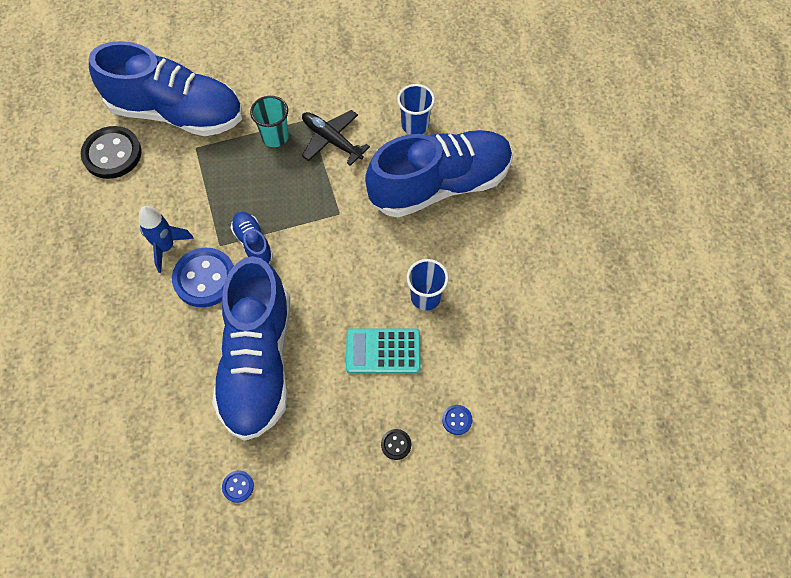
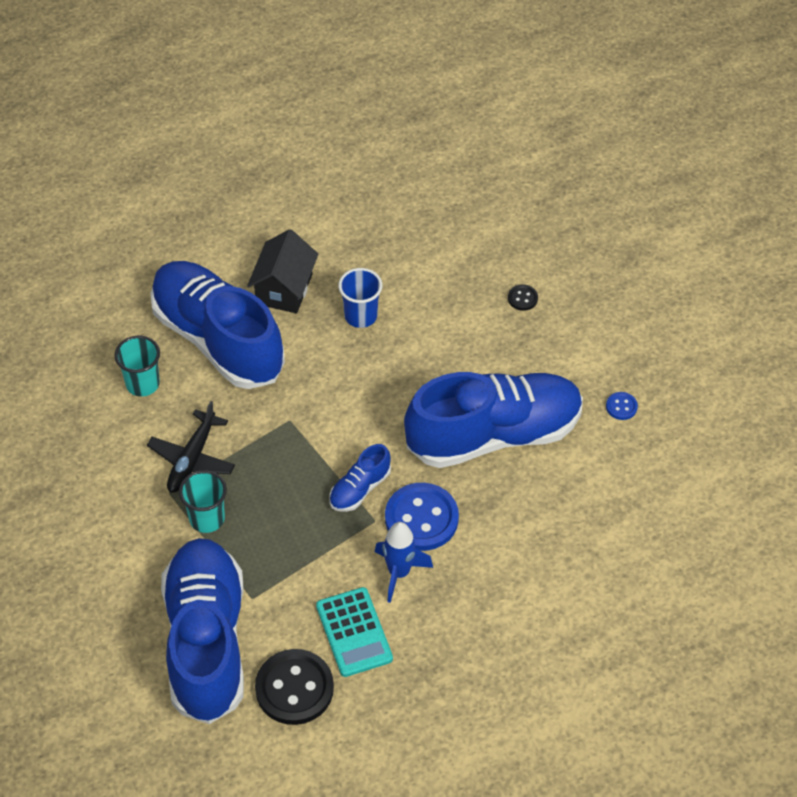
camera: 110 degrees left, 10 degrees down
(383, 351) = (435, 334): turquoise calculator -> turquoise calculator (354, 632)
(415, 125) = (142, 384): blue cup -> turquoise cup
(457, 420) = (477, 259): blue button -> none
(476, 246) = (284, 289): none -> black house

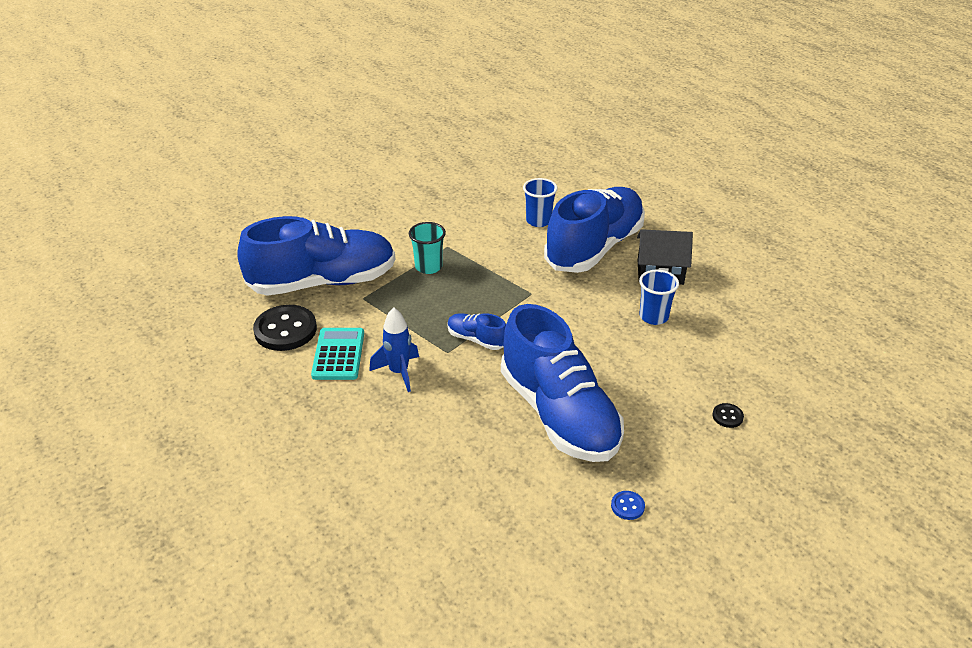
camera: 80 degrees right, 15 degrees down
(142, 384) = (538, 221): turquoise cup -> blue cup
(192, 458) = (480, 252): black plane -> none
(354, 632) = (338, 354): turquoise calculator -> turquoise calculator turned 120 degrees clockwise
(421, 518) = (456, 379): blue button -> none

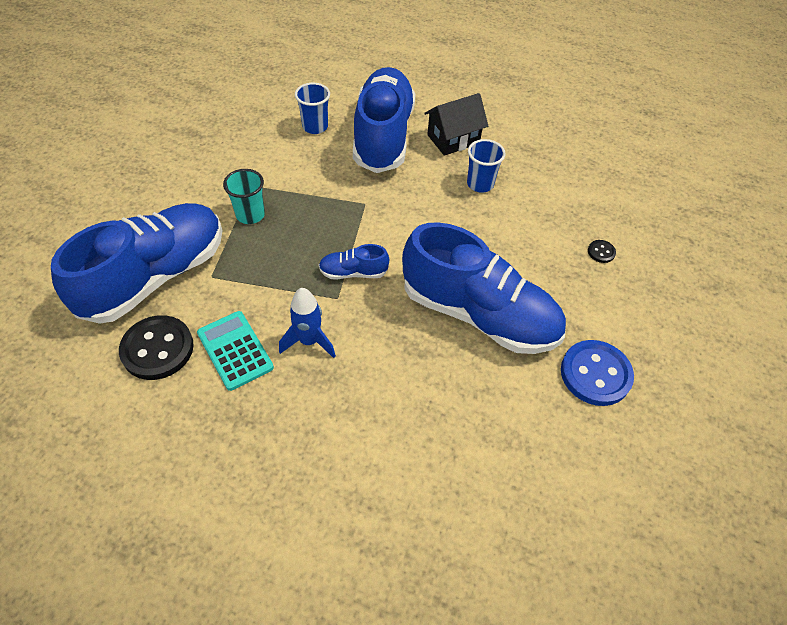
camera: 35 degrees left, 15 degrees up
(627, 506) = (595, 374): blue button -> blue button, size x2.25

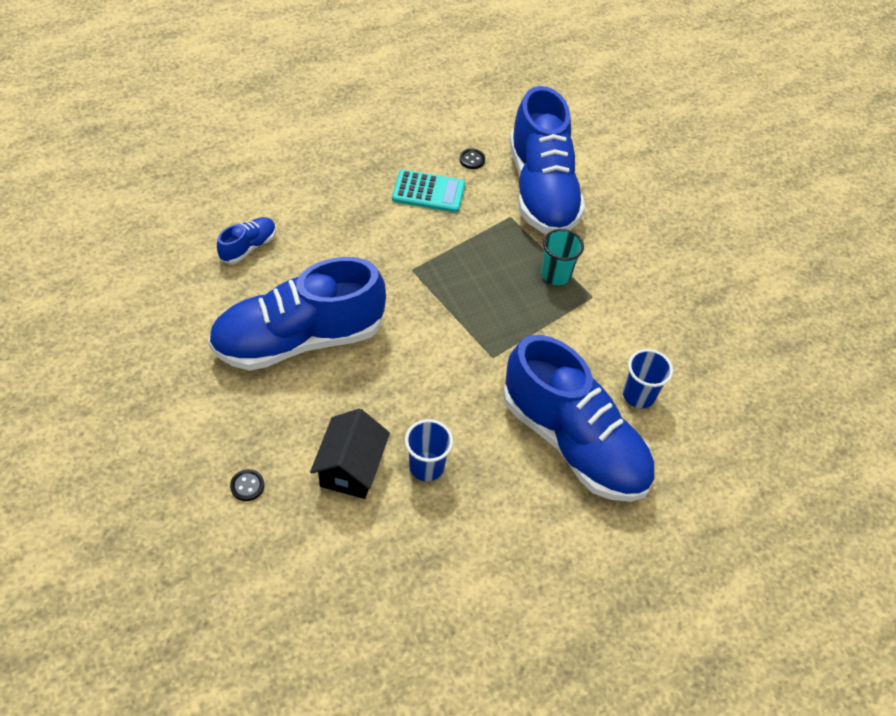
camera: 130 degrees right, 0 degrees up
(157, 349) = (472, 160): black button -> black button, size x0.44
(309, 341) = (392, 230): blue rocket -> none
(353, 272) = (425, 295): blue shoe -> blue shoe (248, 247)
(453, 139) = (511, 501): black house -> black house (351, 468)
(595, 374) = (169, 363): blue button -> none

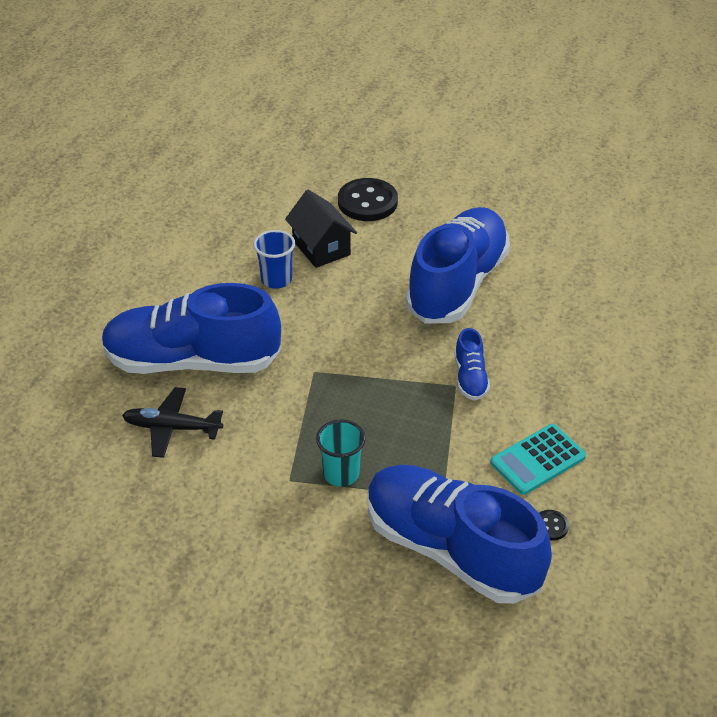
camera: 140 degrees right, 10 degrees down
(247, 486) = (367, 202): black button -> black button, size x2.25
(248, 247) = (585, 309): blue shoe -> blue shoe (470, 378)
(638, 395) = (172, 428): blue cup -> black plane

